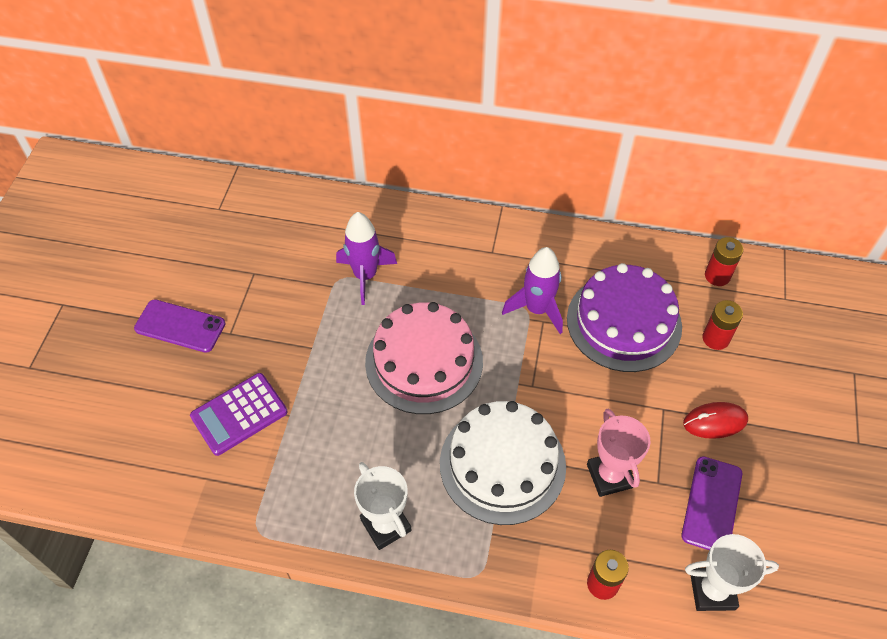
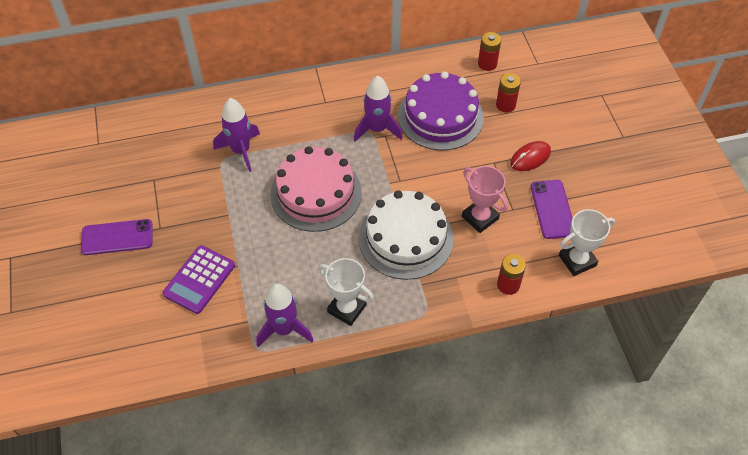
camera: 25 degrees left, 0 degrees up
(300, 519) = (284, 329): none -> purple rocket

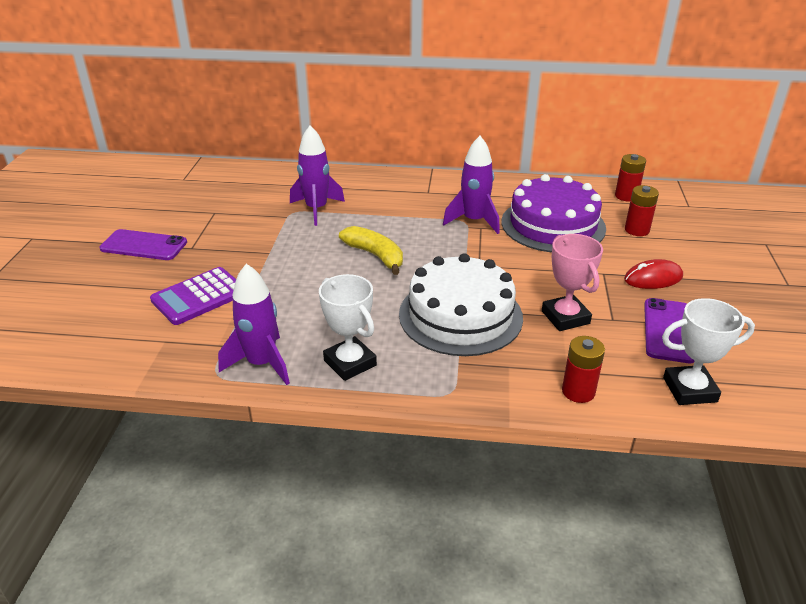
camera: 20 degrees right, 20 degrees down
(316, 193) = (375, 256): pink cake -> yellow banana

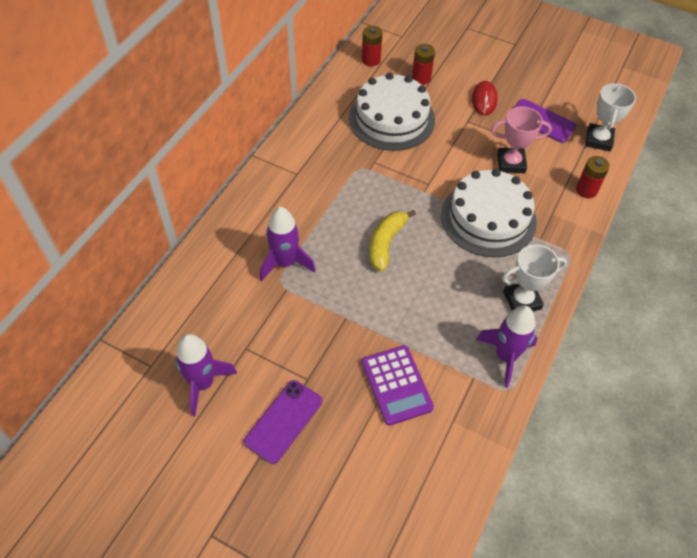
camera: 70 degrees left, 20 degrees up
(375, 256) = (386, 243): yellow banana -> yellow banana turned 45 degrees counterclockwise
(474, 221) = (362, 162): purple rocket -> purple rocket (203, 383)
(553, 225) = (391, 118): purple cake -> white cake

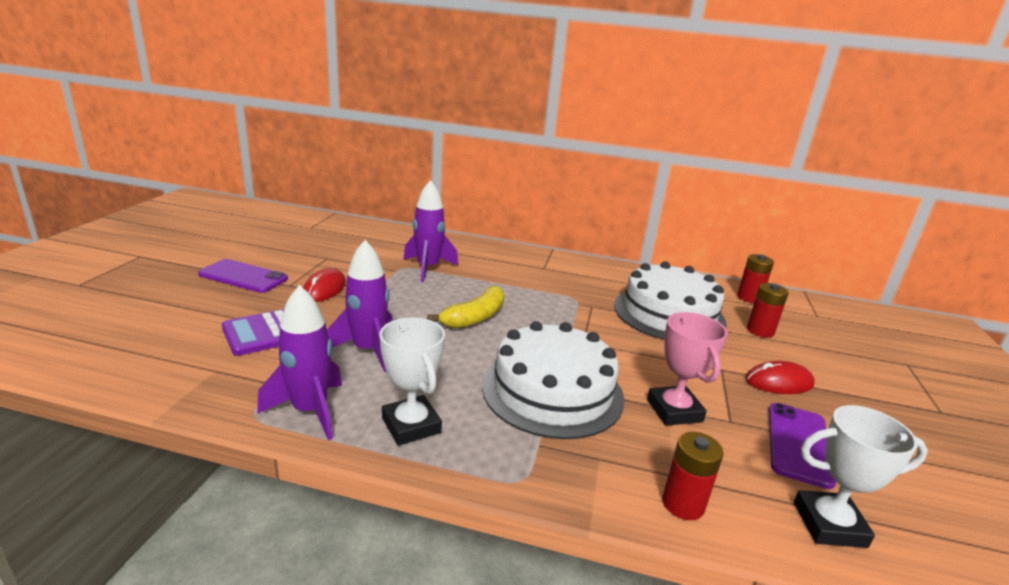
camera: 75 degrees right, 30 degrees down
(203, 383) = (290, 244): purple rocket -> purple rocket (368, 350)
(321, 349) = (324, 289): none -> red mouse
(386, 243) = (474, 317): yellow banana -> yellow banana turned 120 degrees clockwise

